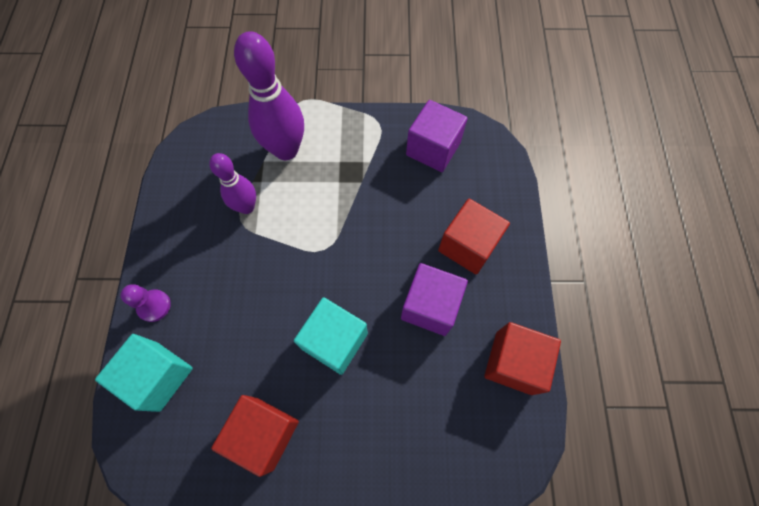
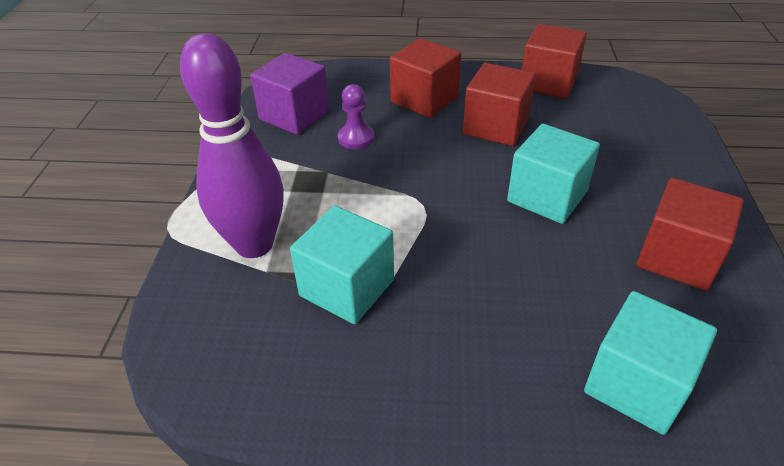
camera: 85 degrees left, 25 degrees down
(154, 306) = (521, 403): purple pawn -> purple pawn (356, 138)
(246, 207) = (347, 287): purple bowling pin -> turquoise cube
(430, 306) = (496, 126): purple cube -> red cube

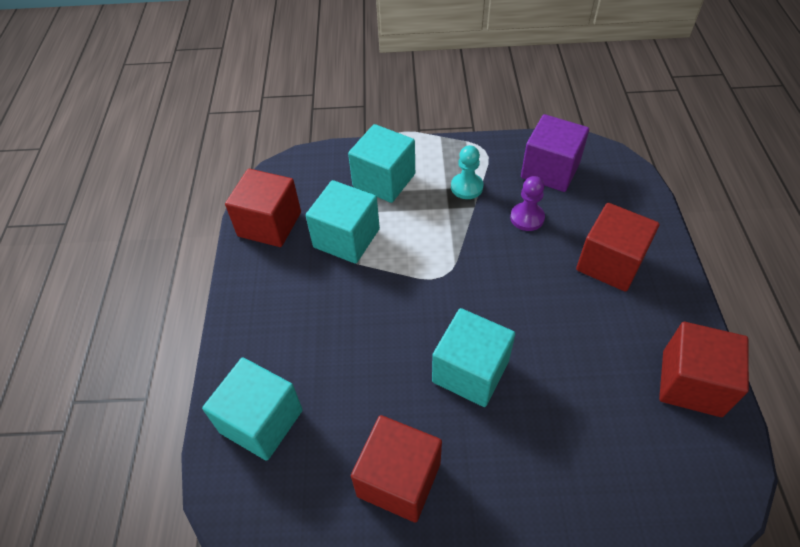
camera: 85 degrees right, 10 degrees up
(254, 244) = (384, 180): purple bowling pin -> turquoise cube
(295, 174) = (466, 187): none -> turquoise pawn
(496, 126) = (578, 328): red cube -> red cube (269, 224)

